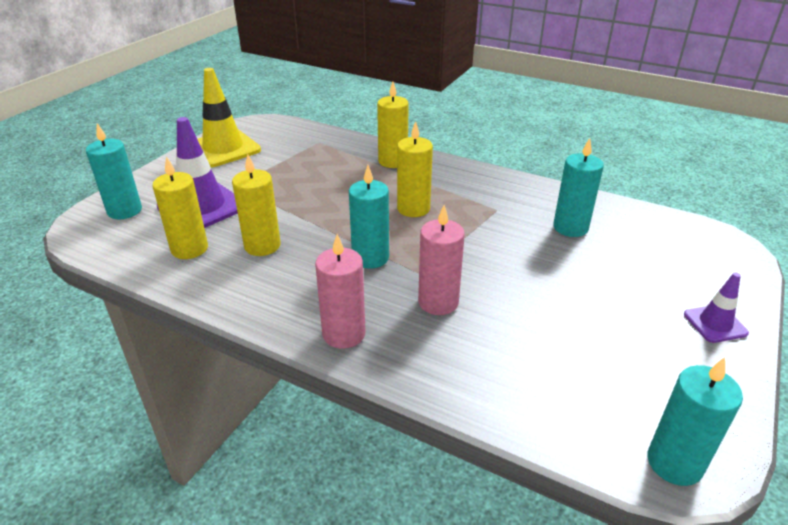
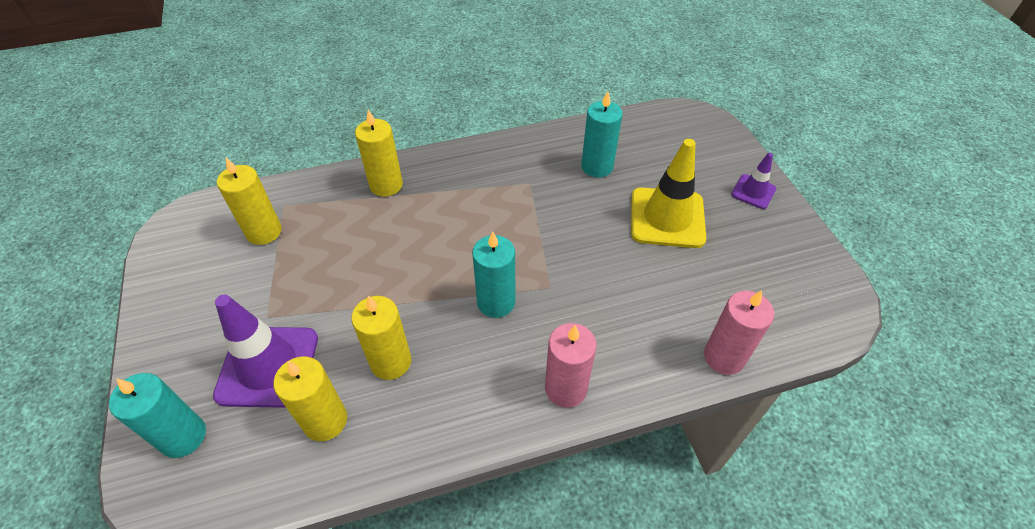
camera: 45 degrees left, 15 degrees up
(223, 149) = (185, 280): yellow traffic cone -> yellow traffic cone (667, 218)
(413, 209) = (467, 226): yellow candle -> yellow candle (264, 232)
(438, 302) = (592, 304): pink candle -> pink candle (724, 357)
(674, 463) = (833, 313): turquoise candle -> none

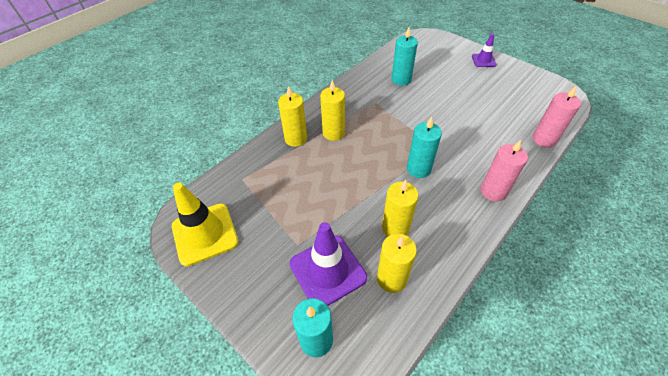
camera: 30 degrees left, 0 degrees up
(264, 232) = (245, 199): yellow candle -> yellow candle (333, 133)
(667, 218) = (458, 89): yellow traffic cone -> yellow traffic cone (205, 234)

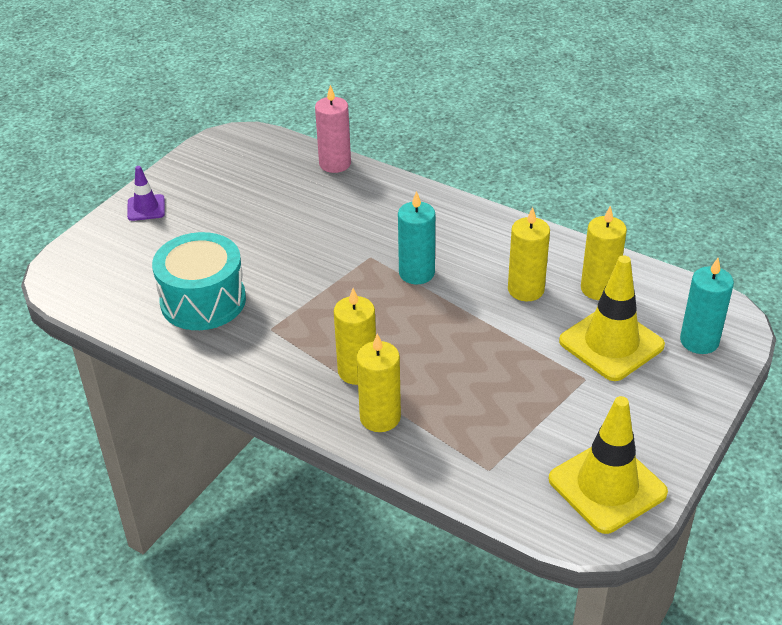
camera: 100 degrees left, 10 degrees down
(328, 271) = (611, 343): purple traffic cone -> yellow traffic cone
(401, 79) = (203, 301): turquoise candle -> turquoise drum
(493, 191) = (440, 209): pink candle -> none

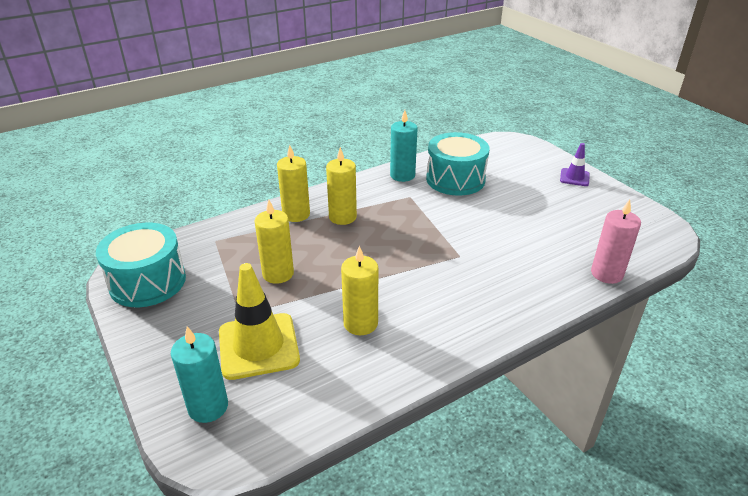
camera: 115 degrees right, 5 degrees down
(416, 273) = (423, 272): turquoise candle -> turquoise candle (402, 175)
(599, 289) = (327, 371): yellow candle -> yellow candle (278, 274)
(607, 486) = (147, 282): yellow traffic cone -> turquoise drum

